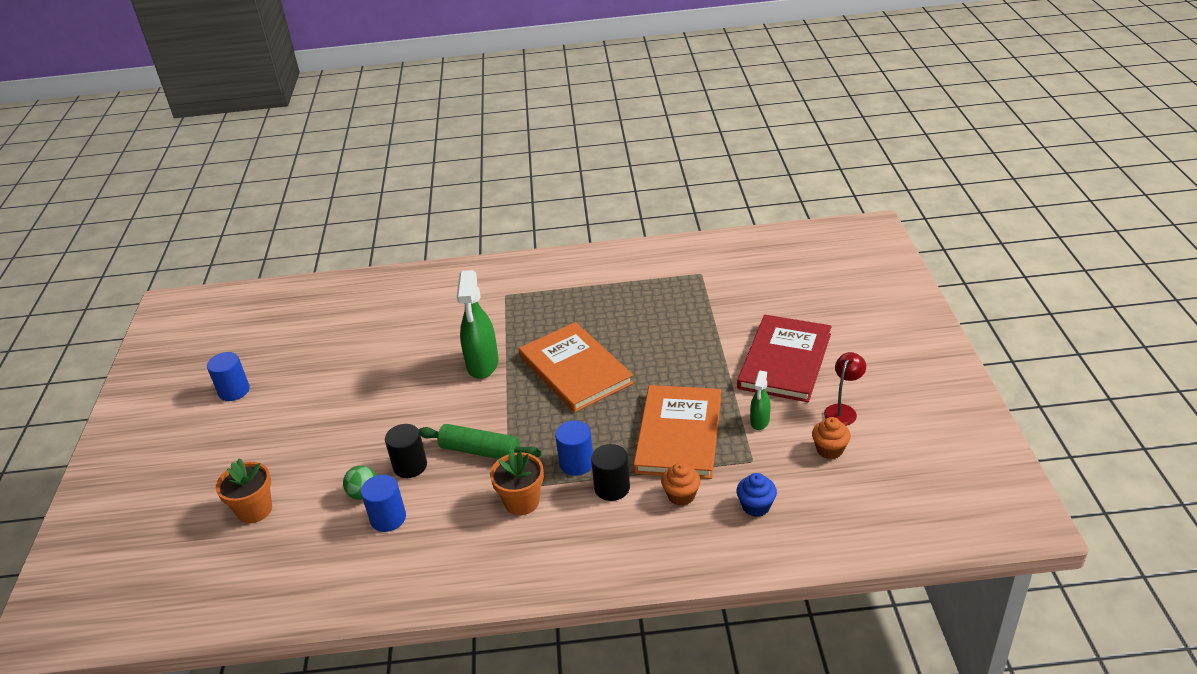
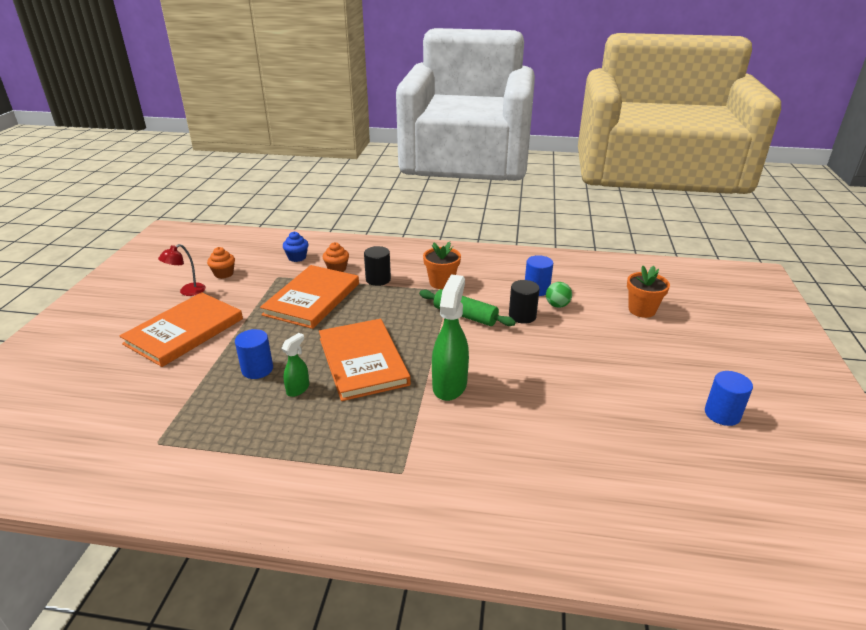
camera: 170 degrees left, 5 degrees down
(576, 463) = (395, 296): blue cylinder -> blue cylinder (257, 369)
(759, 421) = (250, 296): green spray bottle -> green spray bottle (298, 389)
(784, 361) = (184, 331): red book -> orange book

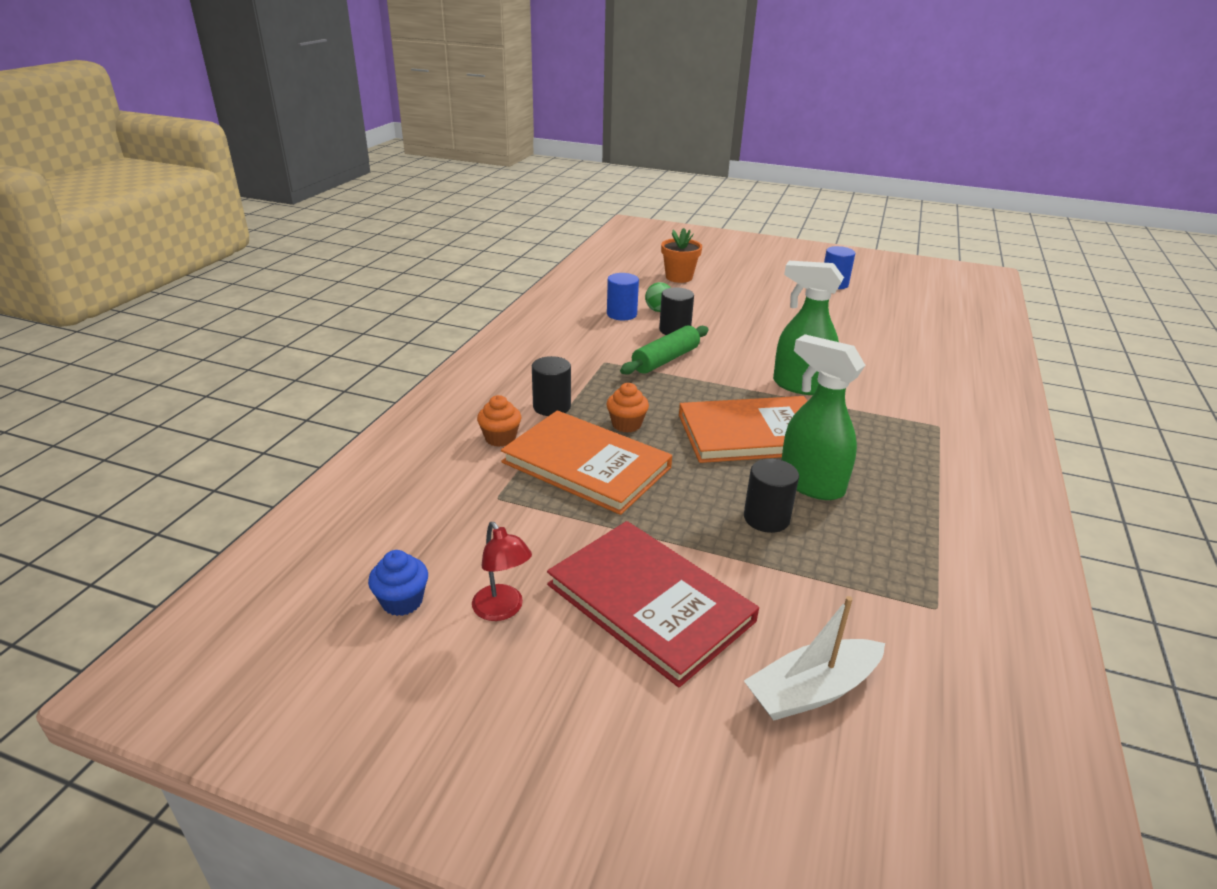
camera: 80 degrees left, 0 degrees up
(106, 387) = (812, 690): none -> white boat
(184, 331) = (650, 602): orange book -> red book
(224, 274) = (451, 563): orange cupcake -> orange cupcake (626, 424)
(257, 369) = (766, 518): blue cylinder -> black cylinder
(297, 257) = (436, 475): blue cupcake -> blue cupcake (402, 601)
(298, 389) = (810, 484): green spray bottle -> green spray bottle, size x1.90
(441, 282) = (581, 364): orange flower pot -> none

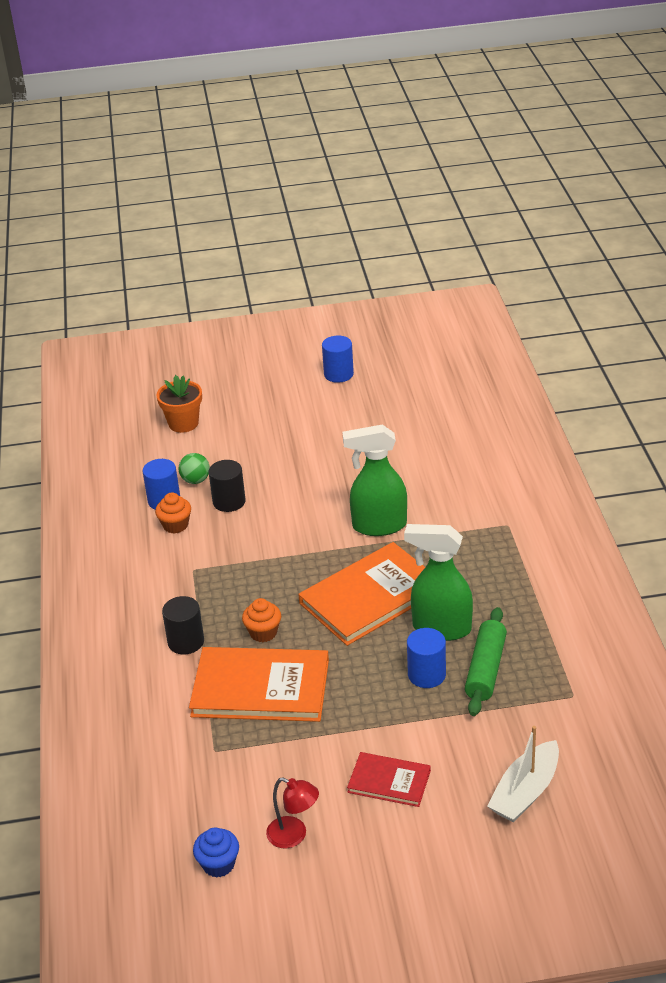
camera: 25 degrees left, 5 degrees up
(500, 438) = (169, 694): orange cupcake -> orange cupcake (175, 525)
(650, 602) = (389, 781): red book -> red book, size x0.53
(665, 360) = (246, 543): green rolling pin -> green rolling pin (486, 669)
(766, 518) = (426, 674): black cylinder -> blue cylinder

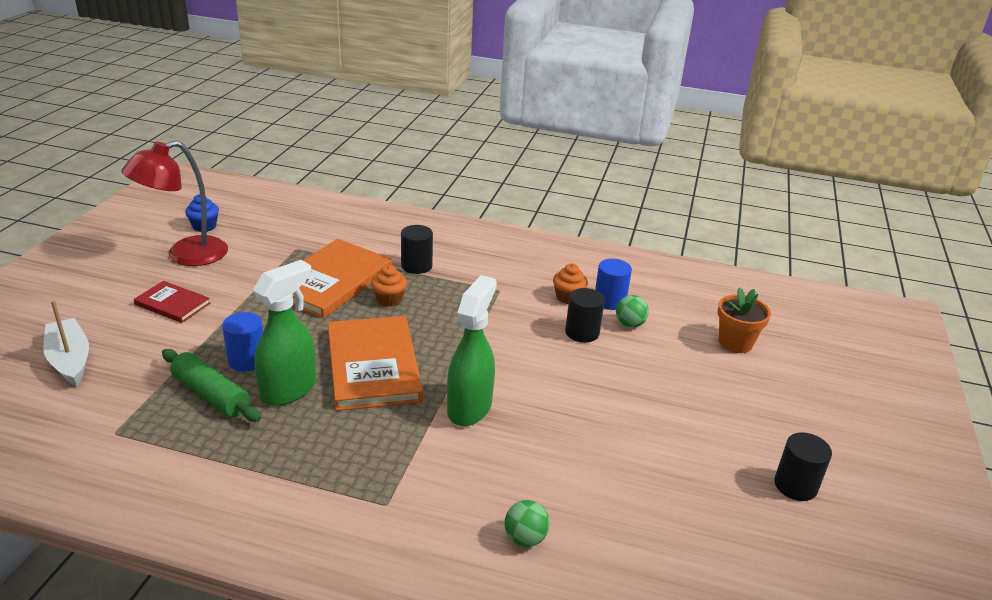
camera: 110 degrees right, 5 degrees down
(294, 836) = (185, 255): red lamp -> red lamp, size x1.92
(338, 374) = (795, 485): blue cylinder -> black cylinder
(389, 781) = (172, 304): red book -> red book turned 75 degrees clockwise
(481, 461) = (525, 538): none -> green ball

